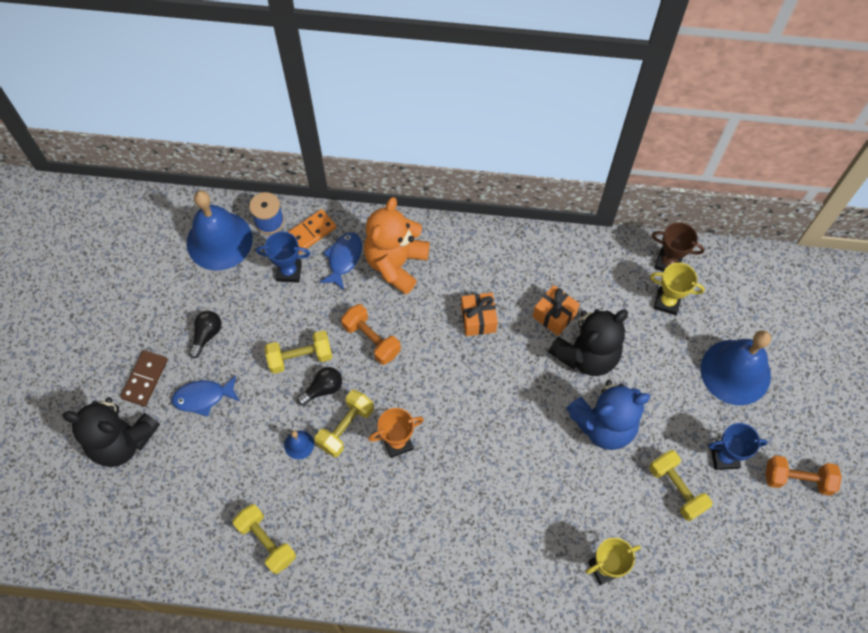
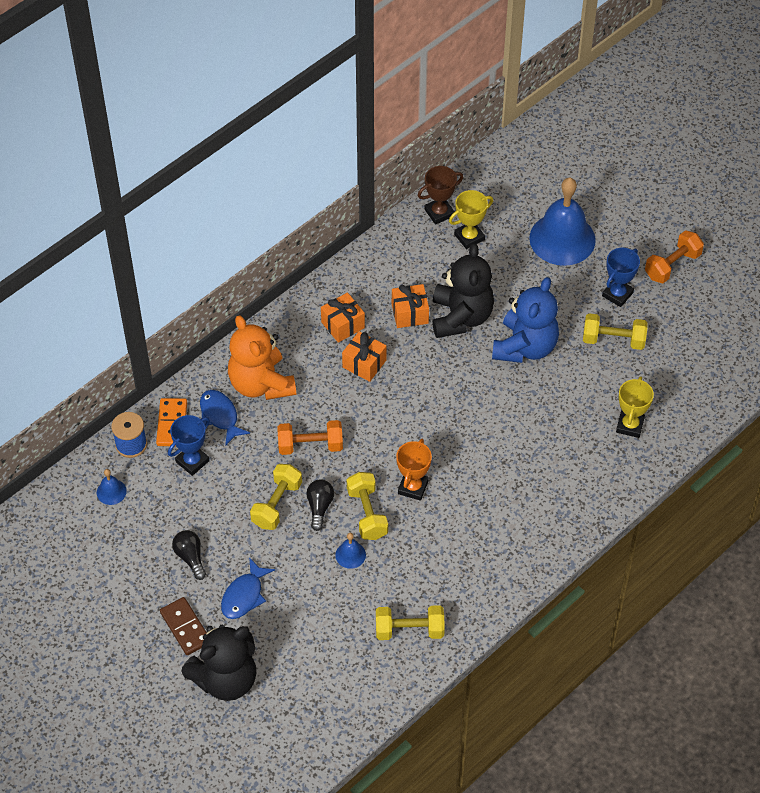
camera: 50 degrees left, 10 degrees down
(219, 240) = (111, 492): blue bell -> blue bell, size x0.42
(499, 277) = (343, 325): none -> orange gift

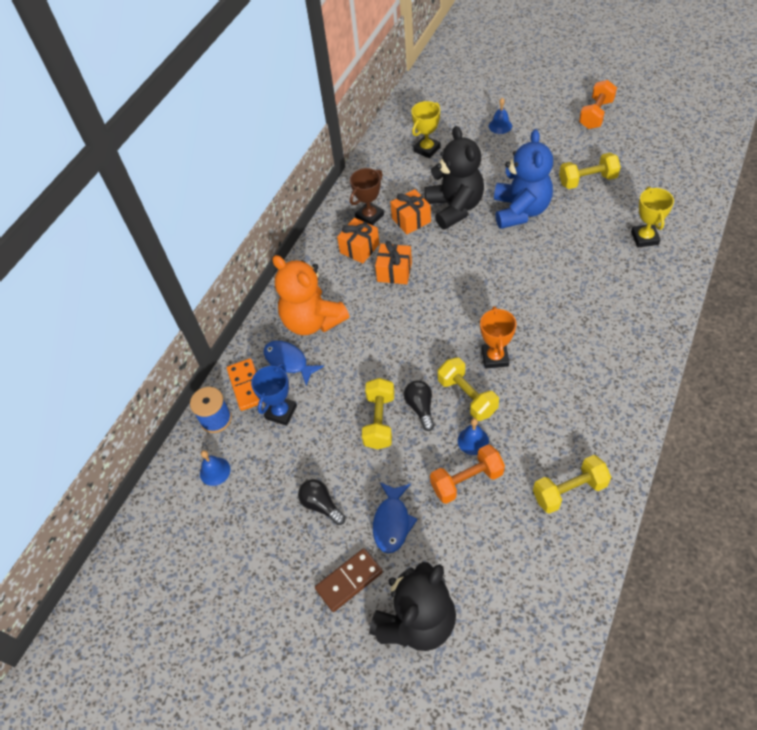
camera: 15 degrees left, 0 degrees up
(185, 627) = (349, 581): brown domino -> brown domino turned 75 degrees counterclockwise
(310, 445) = (383, 356): orange dumbbell -> orange dumbbell (466, 480)
(439, 213) = (393, 141): brown trophy -> brown trophy (369, 216)
(562, 239) = (500, 126): blue bell -> blue bell, size x0.42
(617, 294) = (568, 148): blue trophy -> none

